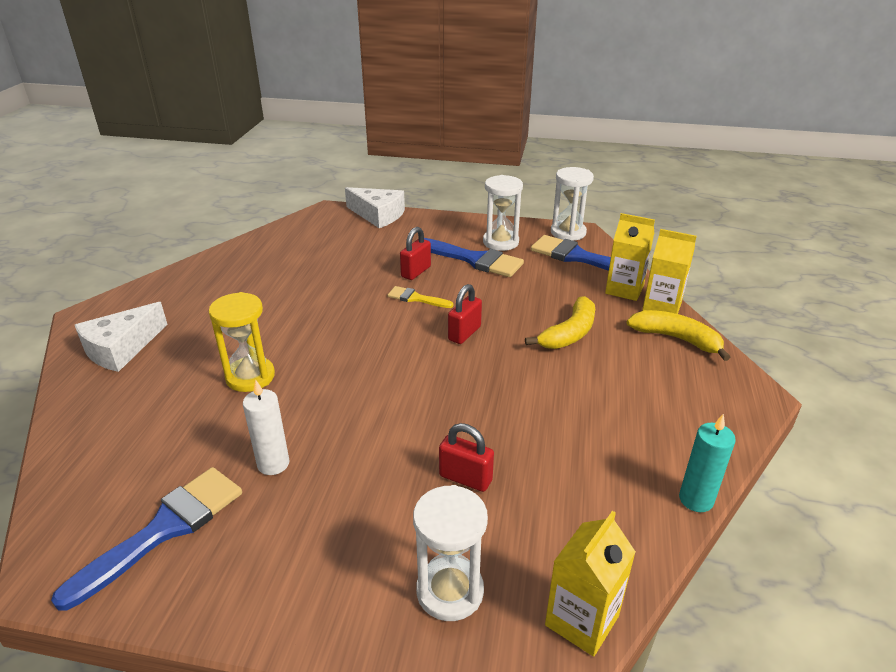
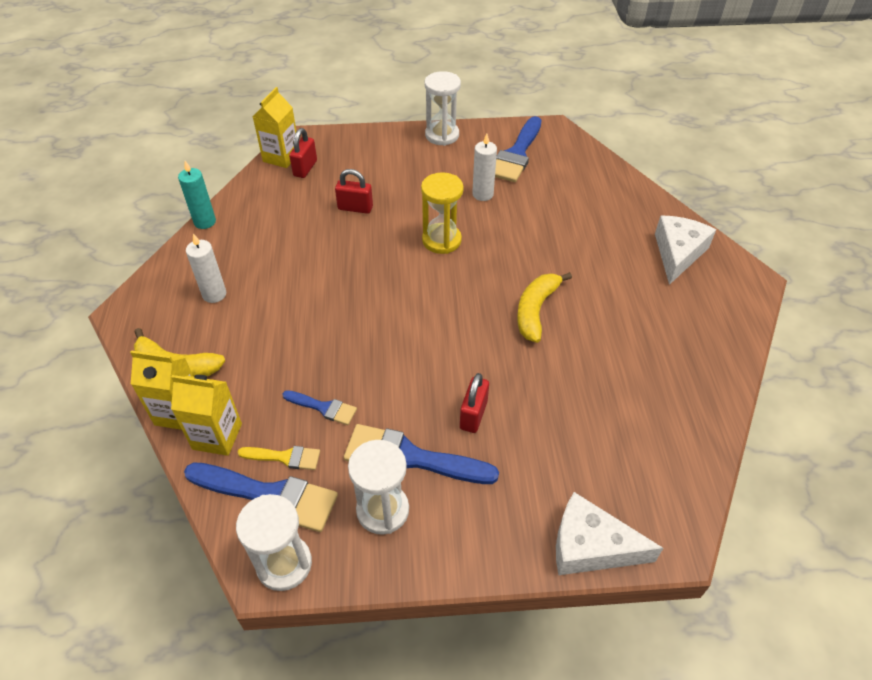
camera: 165 degrees right, 15 degrees up
(250, 377) = (549, 249): yellow hourglass -> yellow hourglass (441, 240)
(416, 298) = (454, 369): yellow brush -> yellow brush (285, 457)
(450, 591) = (350, 156): white hourglass -> white hourglass (442, 135)
(464, 333) = (388, 330): red padlock -> red padlock (305, 168)
(535, 292) = (323, 408): none -> blue brush
(569, 333) = (285, 351): yellow banana -> yellow banana (536, 310)
(654, 396) = (214, 294): none -> white candle

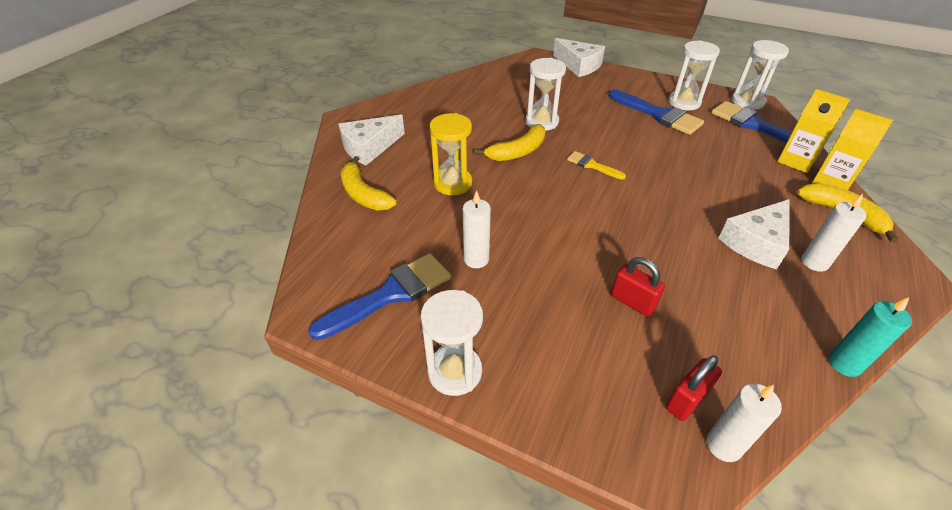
camera: 150 degrees left, 5 degrees down
(265, 295) = (756, 242): none -> white cheese
(281, 157) = (723, 445): yellow carton -> white candle
(285, 457) = (744, 137): yellow brush -> yellow brush (592, 165)
(323, 408) = (711, 151): blue brush -> none
(441, 240) = (555, 229): yellow hourglass -> yellow hourglass (453, 183)
(473, 415) = (606, 119): red padlock -> none
(546, 371) = (542, 122): none -> white hourglass
(620, 208) = (364, 194): none -> yellow banana

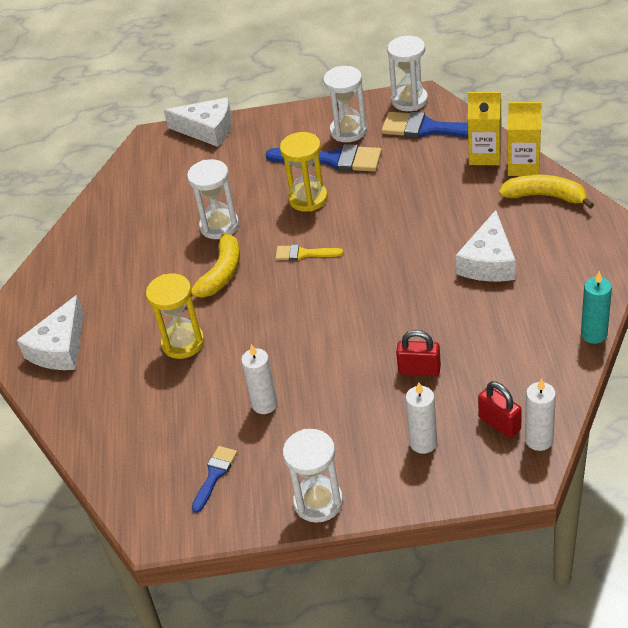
camera: 25 degrees left, 0 degrees up
(364, 194) = (103, 400): yellow banana -> none
(390, 294) = (214, 475): blue brush -> blue brush, size x0.53
(622, 131) = (308, 199): none -> yellow hourglass
(686, 400) = (499, 424): red padlock -> red padlock turned 60 degrees counterclockwise
(814, 262) = (541, 257): white candle -> white candle (423, 443)

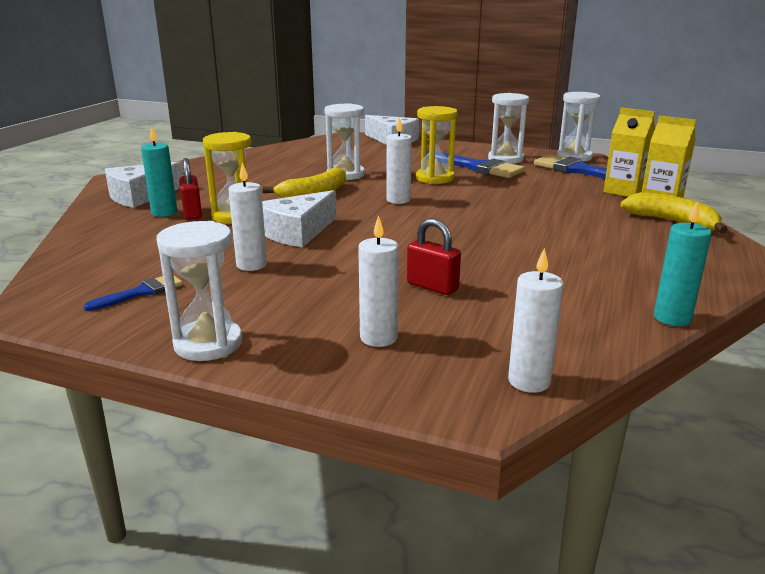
camera: 20 degrees right, 20 degrees down
(114, 365) = (164, 213): none -> turquoise candle
(304, 254) = (398, 200): yellow brush -> white candle
(488, 262) = (577, 243): white cheese -> white cheese (297, 232)
(499, 424) = (488, 351): red padlock -> red padlock (192, 213)

